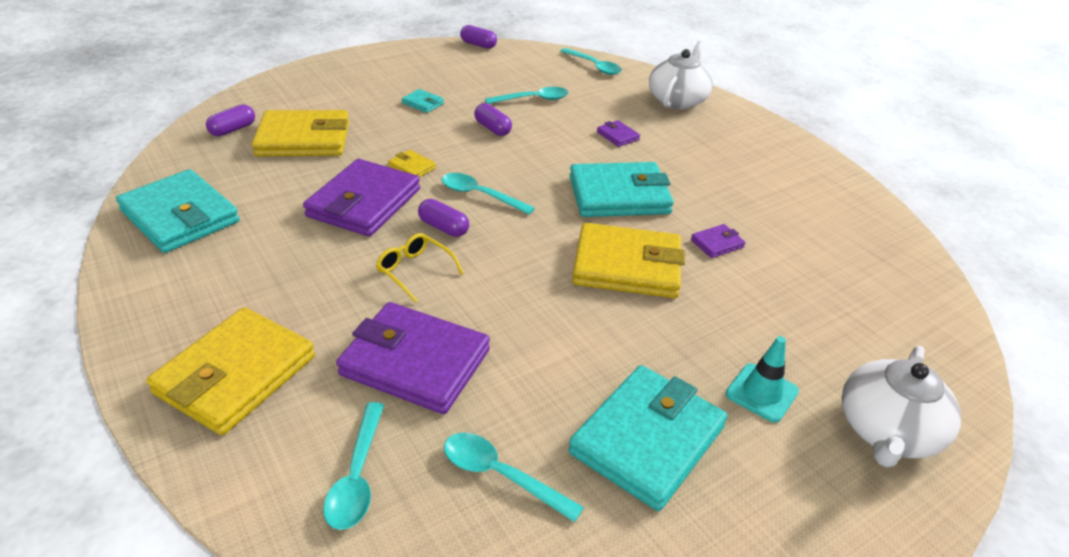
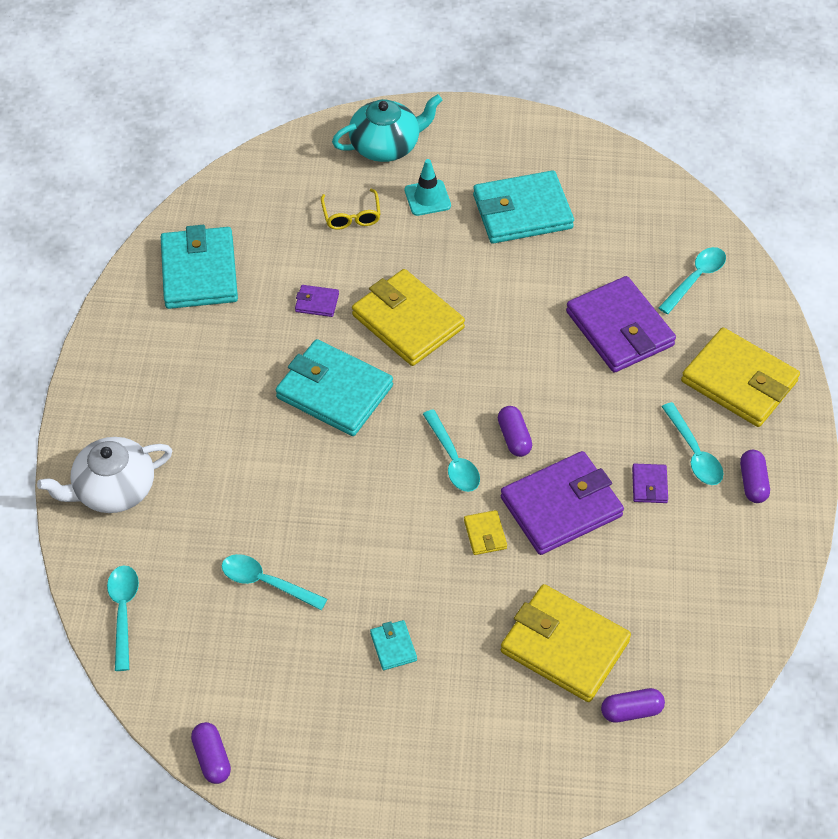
camera: 140 degrees left, 15 degrees up
(180, 216) = (730, 578): turquoise wallet -> turquoise wallet (199, 272)
(236, 375) = (739, 381): yellow wallet -> yellow wallet turned 60 degrees clockwise
(415, 271) = (569, 404): yellow glasses -> yellow glasses (351, 216)
(493, 128) = (357, 553): purple capsule -> purple capsule (752, 482)
(500, 475) = (618, 238): turquoise spoon -> turquoise spoon (694, 453)
(617, 136) = (246, 468): purple wallet -> purple wallet (649, 485)
(887, 431) = (386, 146): white teapot -> turquoise teapot

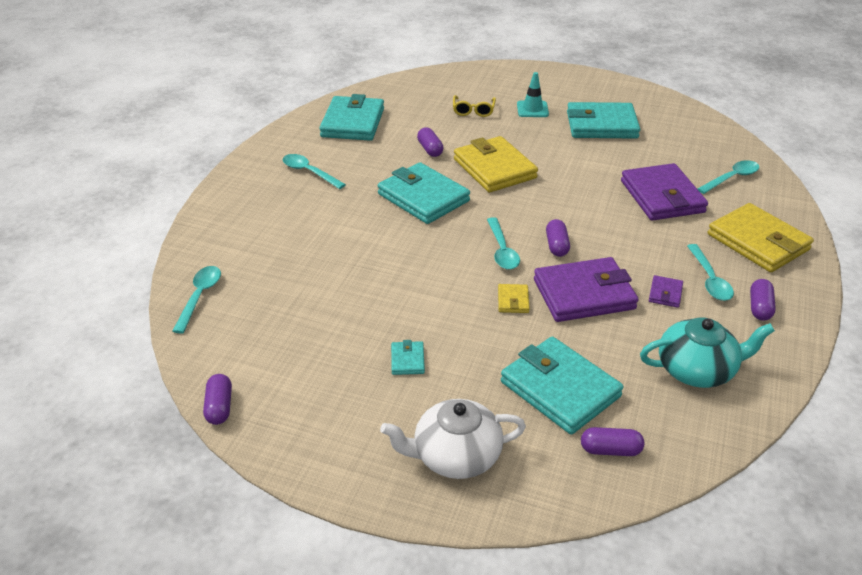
camera: 15 degrees right, 15 degrees down
(114, 489) = (232, 224): white teapot -> white teapot (455, 456)
(266, 582) = (320, 299): turquoise spoon -> turquoise spoon (309, 172)
(317, 303) = (430, 149): purple wallet -> purple capsule
(386, 146) = (511, 81): turquoise teapot -> turquoise teapot (697, 370)
(564, 646) = (560, 389): yellow wallet -> turquoise wallet

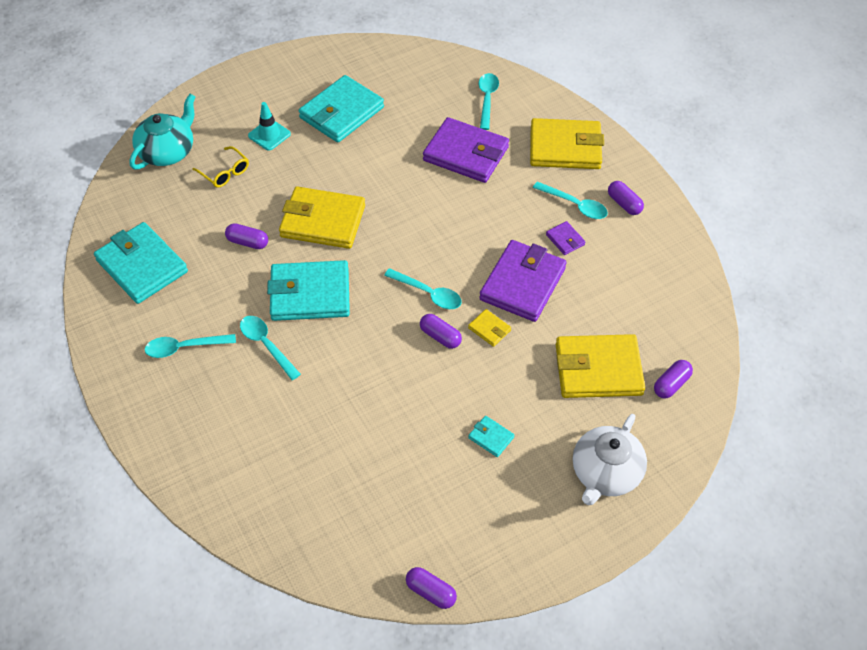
camera: 50 degrees left, 15 degrees up
(199, 297) = (281, 533): turquoise spoon -> turquoise spoon (266, 345)
(556, 245) = (456, 257): purple capsule -> purple capsule (440, 336)
(560, 389) = (598, 370): turquoise wallet -> yellow wallet
(697, 370) = (646, 284): turquoise teapot -> turquoise teapot (168, 151)

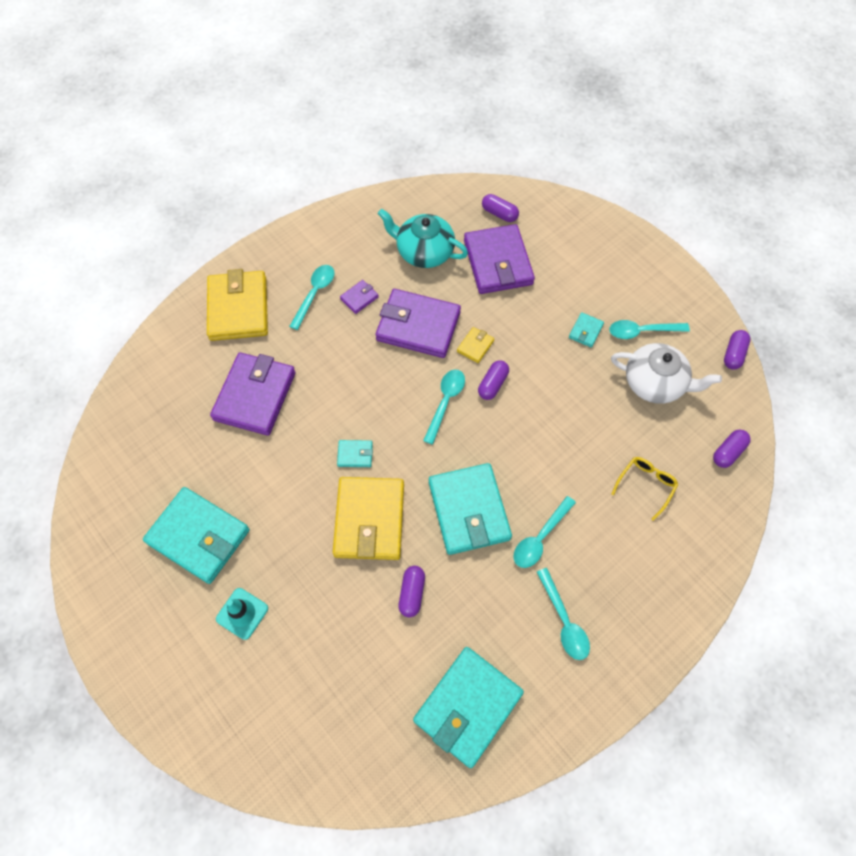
camera: 100 degrees left, 10 degrees up
(168, 151) = (282, 737): turquoise teapot -> turquoise teapot (424, 252)
(225, 172) = (310, 651): yellow glasses -> yellow glasses (646, 485)
(389, 218) = (355, 454): none -> turquoise wallet
(487, 99) = (170, 387): turquoise spoon -> turquoise spoon (642, 331)
(598, 370) = (498, 262): yellow wallet -> purple wallet
(605, 473) = (593, 251): white teapot -> white teapot (655, 383)
(624, 204) = (308, 256): purple capsule -> purple capsule (728, 452)

